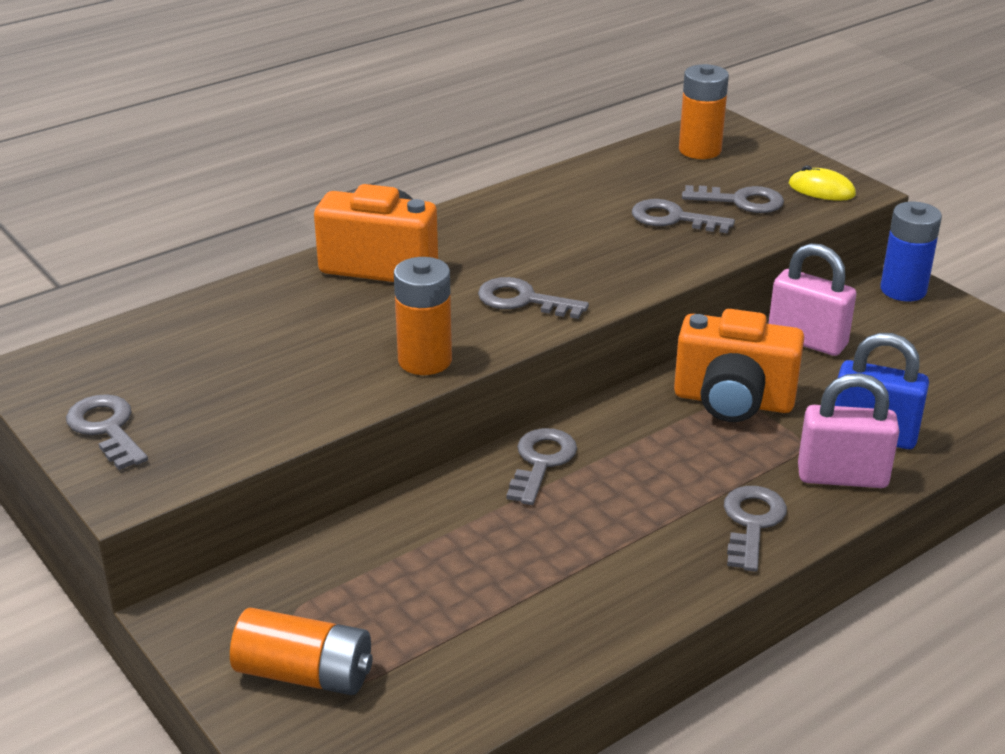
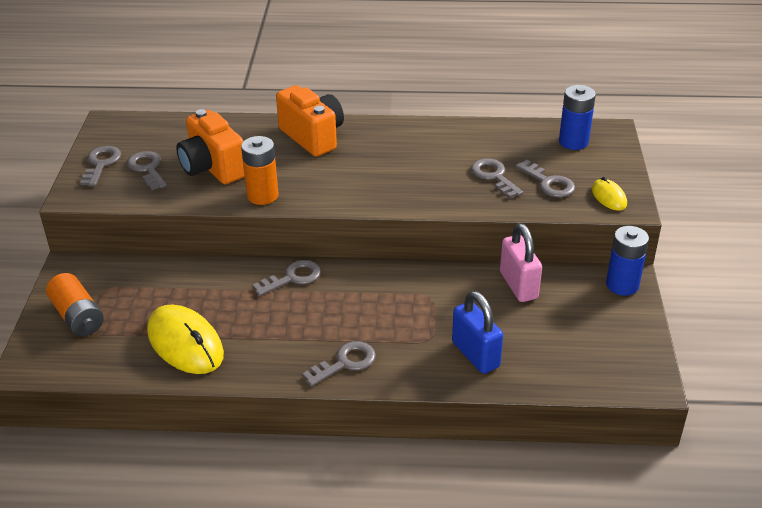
camera: 40 degrees right, 5 degrees up
(519, 616) = (185, 343): none -> yellow mouse
(523, 300) = (350, 186): grey key -> grey key (147, 169)
(700, 150) = (573, 142): orange battery -> blue battery
(733, 401) = (428, 297): orange camera -> orange camera (212, 168)
(842, 477) = (424, 367): pink padlock -> none

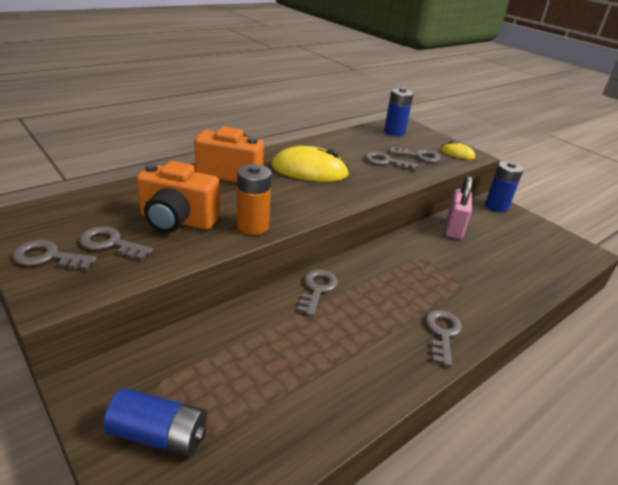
camera: 45 degrees left, 5 degrees down
(78, 316) = (159, 435): orange battery -> blue battery
(101, 164) = (48, 257): grey key -> grey key turned 45 degrees counterclockwise
(185, 343) = (306, 393): yellow mouse -> yellow mouse (309, 170)
(475, 354) = (499, 282): blue padlock -> none
(518, 285) = (454, 228): pink padlock -> pink padlock turned 75 degrees clockwise

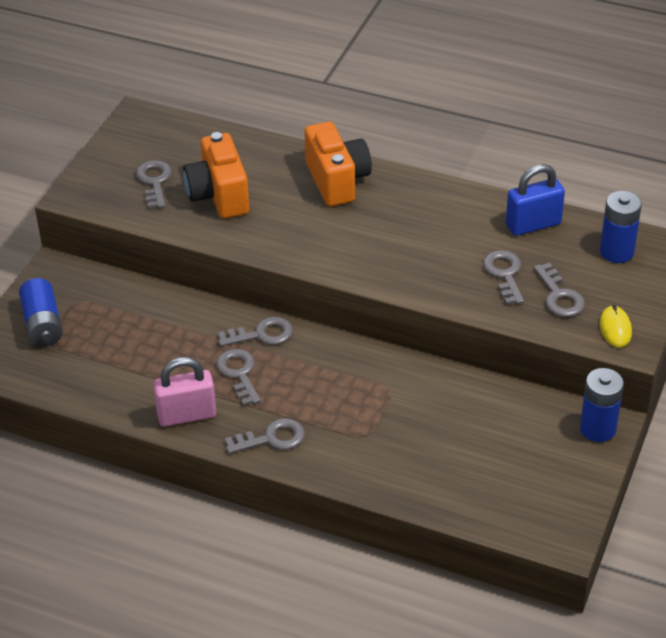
camera: 65 degrees right, 10 degrees up
(48, 257) = (112, 165): grey key -> grey key (239, 373)
(253, 226) = (254, 240): orange battery -> none
(309, 170) = (407, 227): yellow mouse -> none
(349, 140) = (533, 224): none -> blue padlock
(454, 228) = (487, 401): pink padlock -> pink padlock (186, 415)

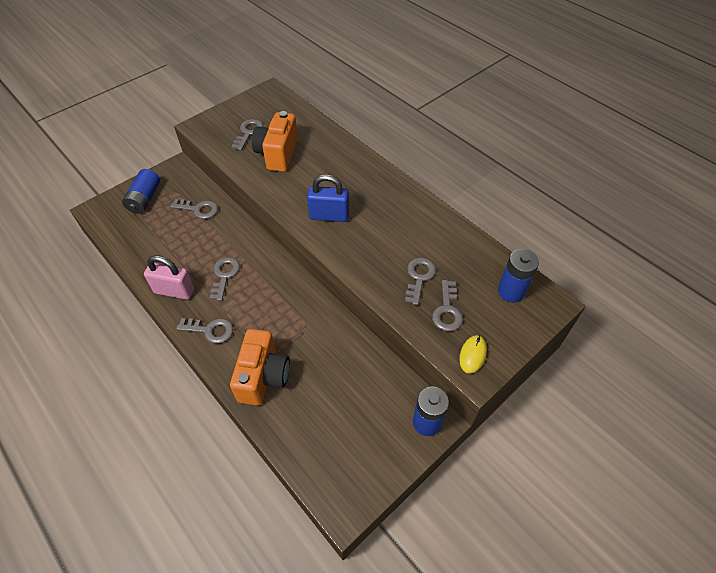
camera: 25 degrees right, 10 degrees up
(262, 334) = (257, 254): grey key -> grey key (198, 209)
(337, 181) = (354, 170): orange camera -> orange camera (263, 377)
(533, 224) = (463, 247): blue padlock -> blue padlock (329, 216)

